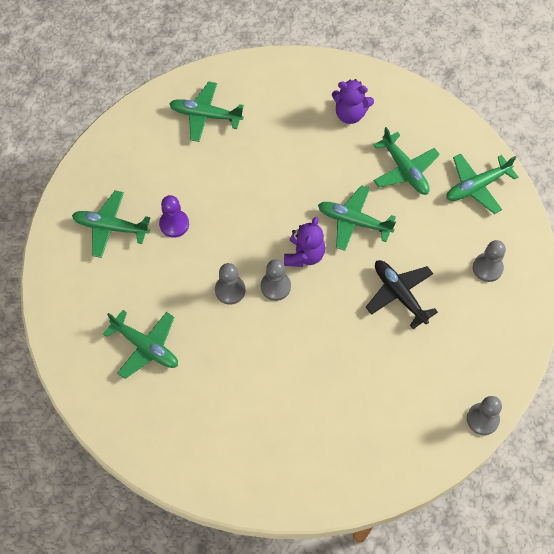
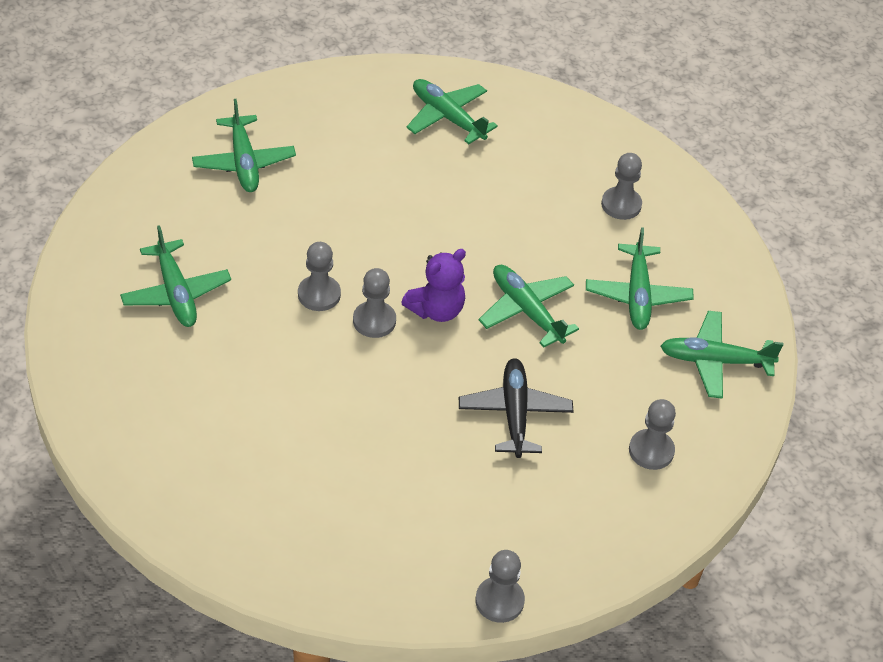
camera: 30 degrees right, 15 degrees down
(110, 227) = (244, 163): green plane -> green plane turned 150 degrees counterclockwise
(174, 224) = (316, 198): purple pawn -> none
(350, 114) = (621, 205): purple teddy bear -> grey pawn

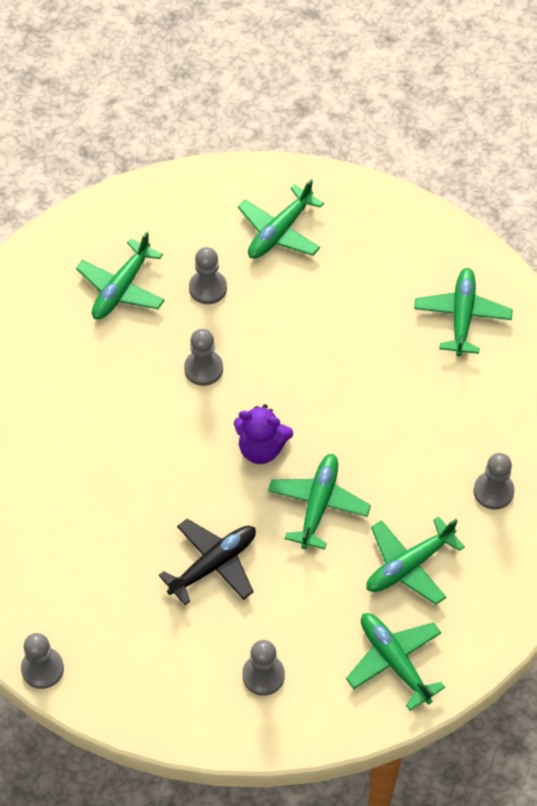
camera: 55 degrees right, 10 degrees up
(374, 321) = (213, 419): grey pawn -> grey pawn (208, 288)

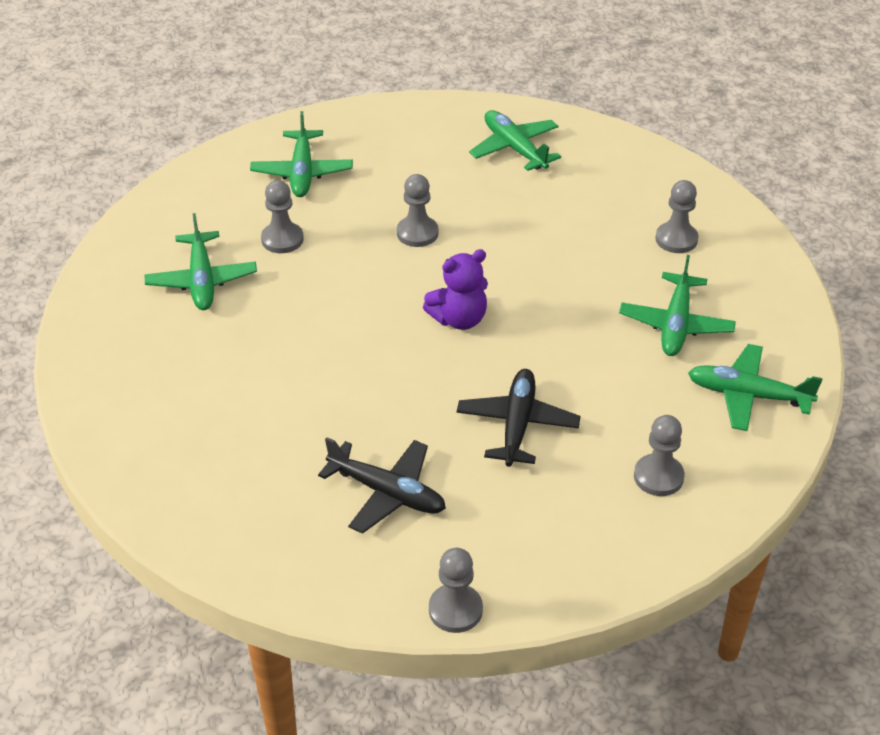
camera: 40 degrees left, 15 degrees down
(81, 554) = (387, 493): none -> black plane
(203, 369) = (343, 294): grey pawn -> grey pawn (417, 233)
(318, 504) = (553, 328): green plane -> none

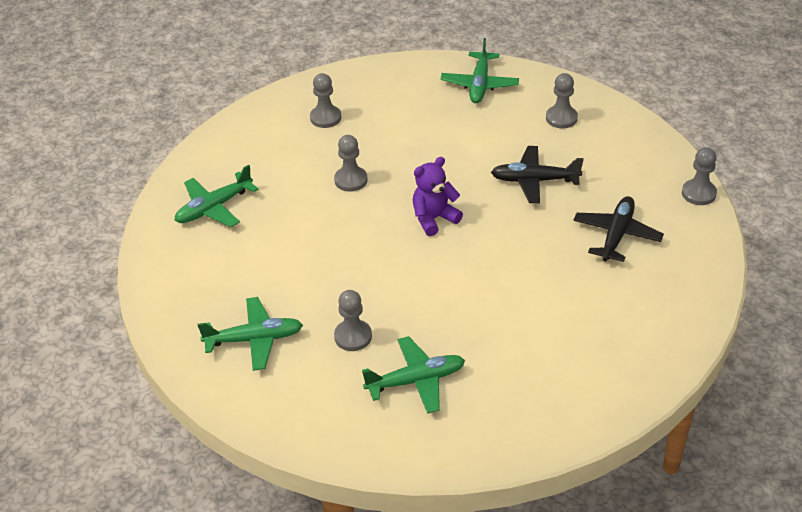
camera: 95 degrees left, 0 degrees up
(417, 233) = (334, 253): grey pawn -> grey pawn (351, 180)
(459, 319) = (434, 219): purple teddy bear -> purple teddy bear turned 90 degrees counterclockwise
(676, 325) = (418, 115): green plane -> none

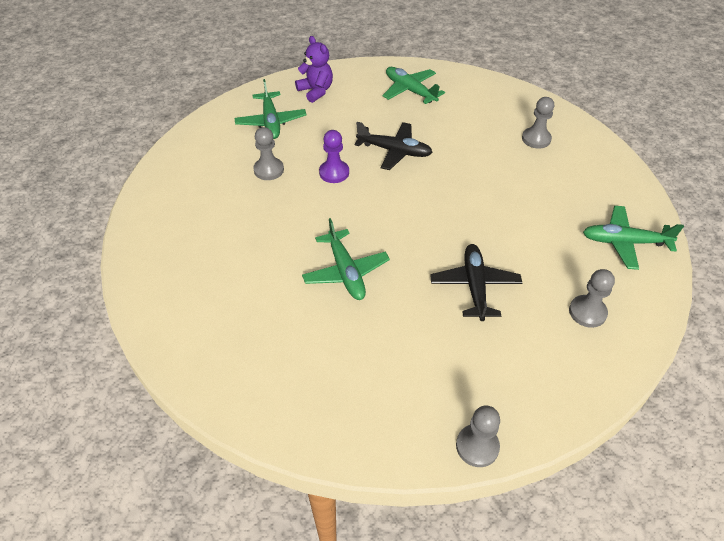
camera: 85 degrees right, 5 degrees up
(351, 180) = (454, 159): grey pawn -> none
(364, 277) = (334, 173): none -> purple pawn
(416, 380) = (217, 207): green plane -> green plane (346, 272)
(434, 219) = (409, 212): purple teddy bear -> purple teddy bear (316, 91)
(617, 235) = (397, 355): black plane -> black plane (394, 151)

